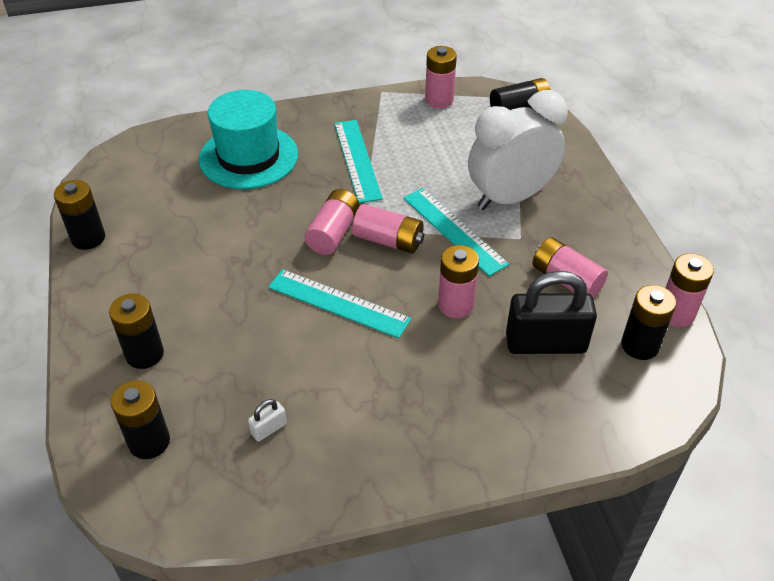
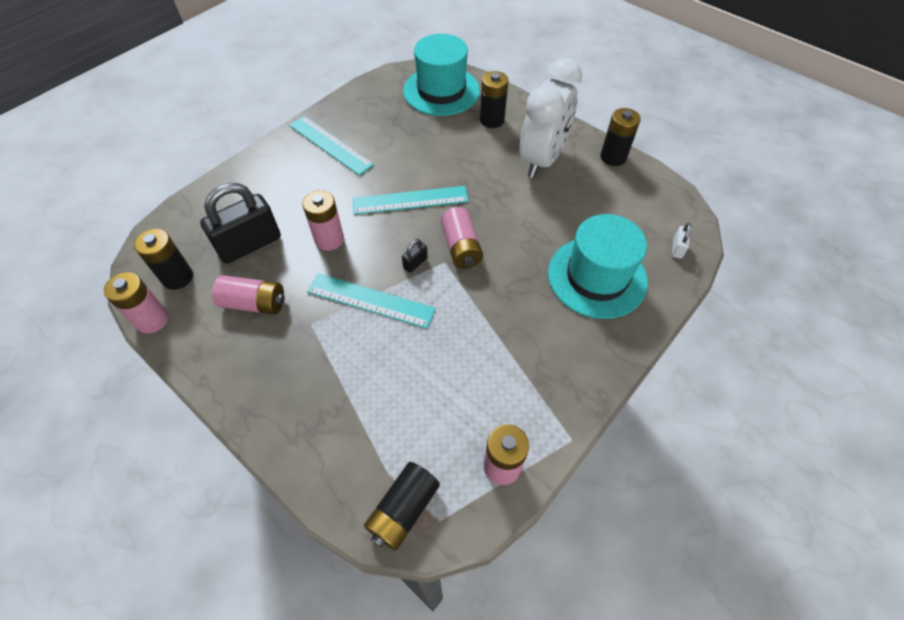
camera: 145 degrees right, 10 degrees up
(149, 442) = (441, 91): black battery -> turquoise hat
(269, 429) = (387, 121): white padlock -> white padlock (677, 248)
(357, 160) = (508, 327): turquoise ruler -> turquoise ruler (330, 145)
(388, 240) = (415, 263): pink battery -> black padlock
(510, 198) = (342, 364): white clock -> white clock (542, 159)

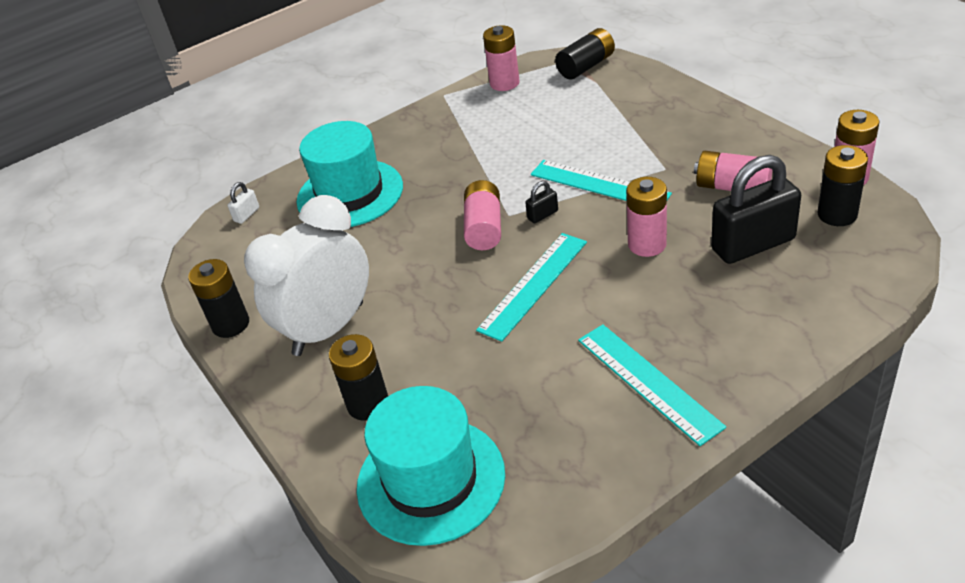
camera: 160 degrees left, 15 degrees down
(410, 200) = (533, 285): turquoise ruler -> turquoise ruler turned 60 degrees counterclockwise

